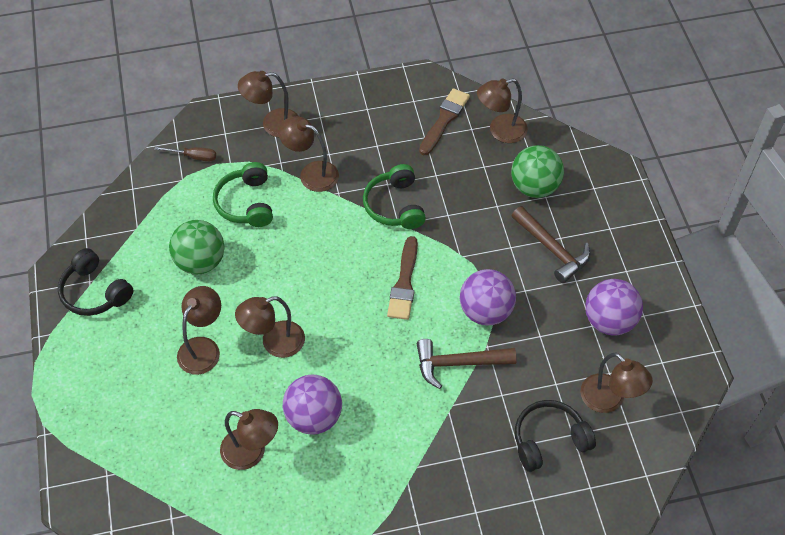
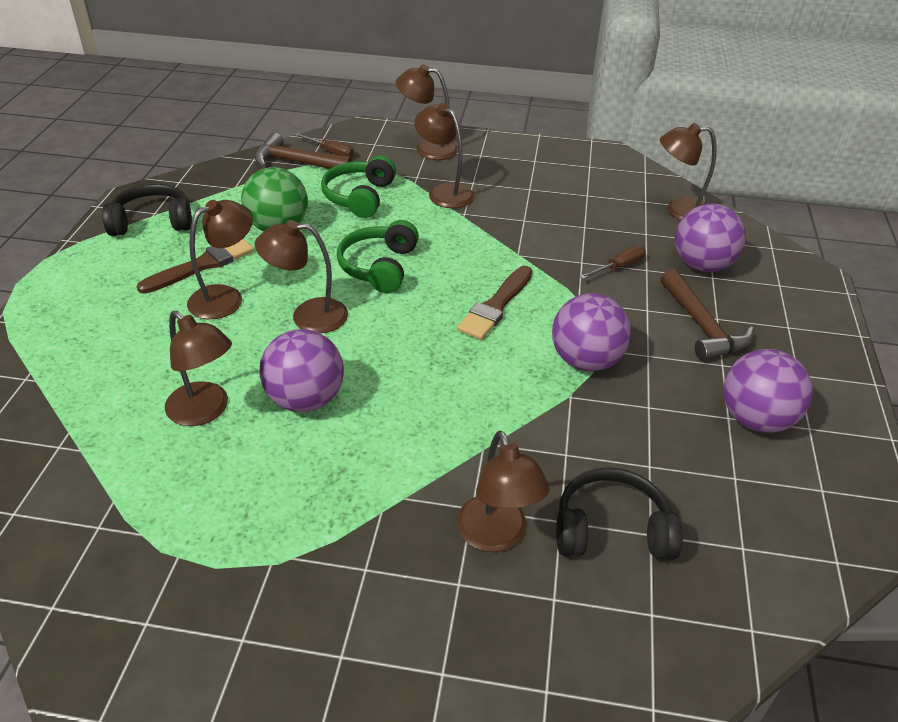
camera: 20 degrees right, 15 degrees down
(95, 292) = (152, 222): black headphones -> black headphones turned 105 degrees clockwise
(395, 205) = (522, 239): green headphones -> green headphones (379, 267)
(444, 120) = (617, 187): brown brush -> brown brush (202, 265)
(458, 363) = (523, 402): brown hammer -> brown hammer (297, 162)
(476, 210) = (619, 267): none -> brown screwdriver
(534, 187) = (702, 265): green ball -> purple ball
(609, 400) = (723, 510): brown lamp -> brown lamp (496, 536)

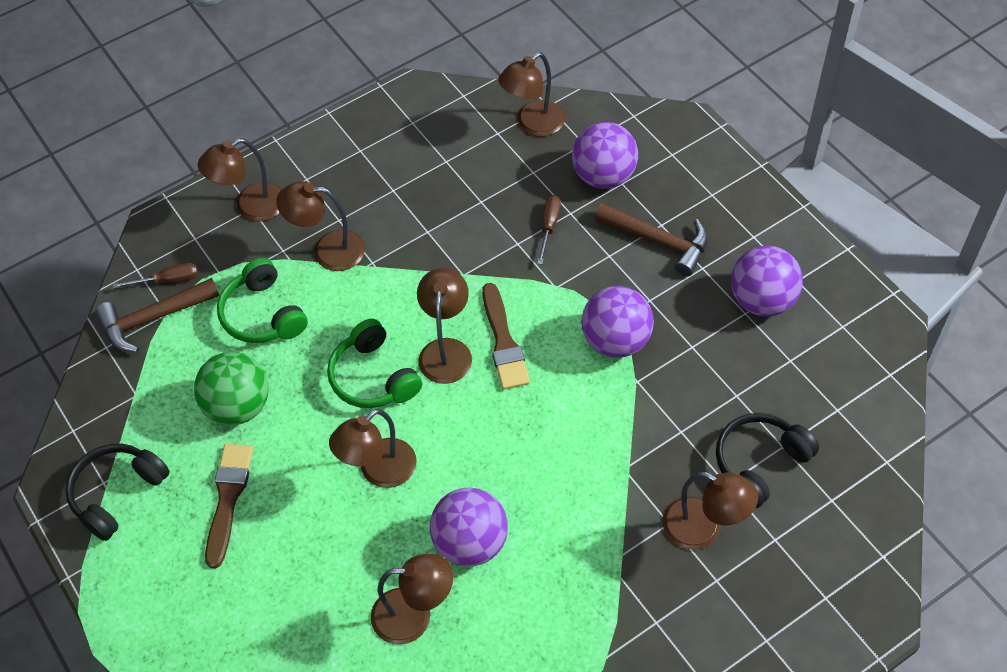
camera: 40 degrees left, 15 degrees up
(226, 297) = (292, 511): brown lamp -> brown lamp (446, 350)

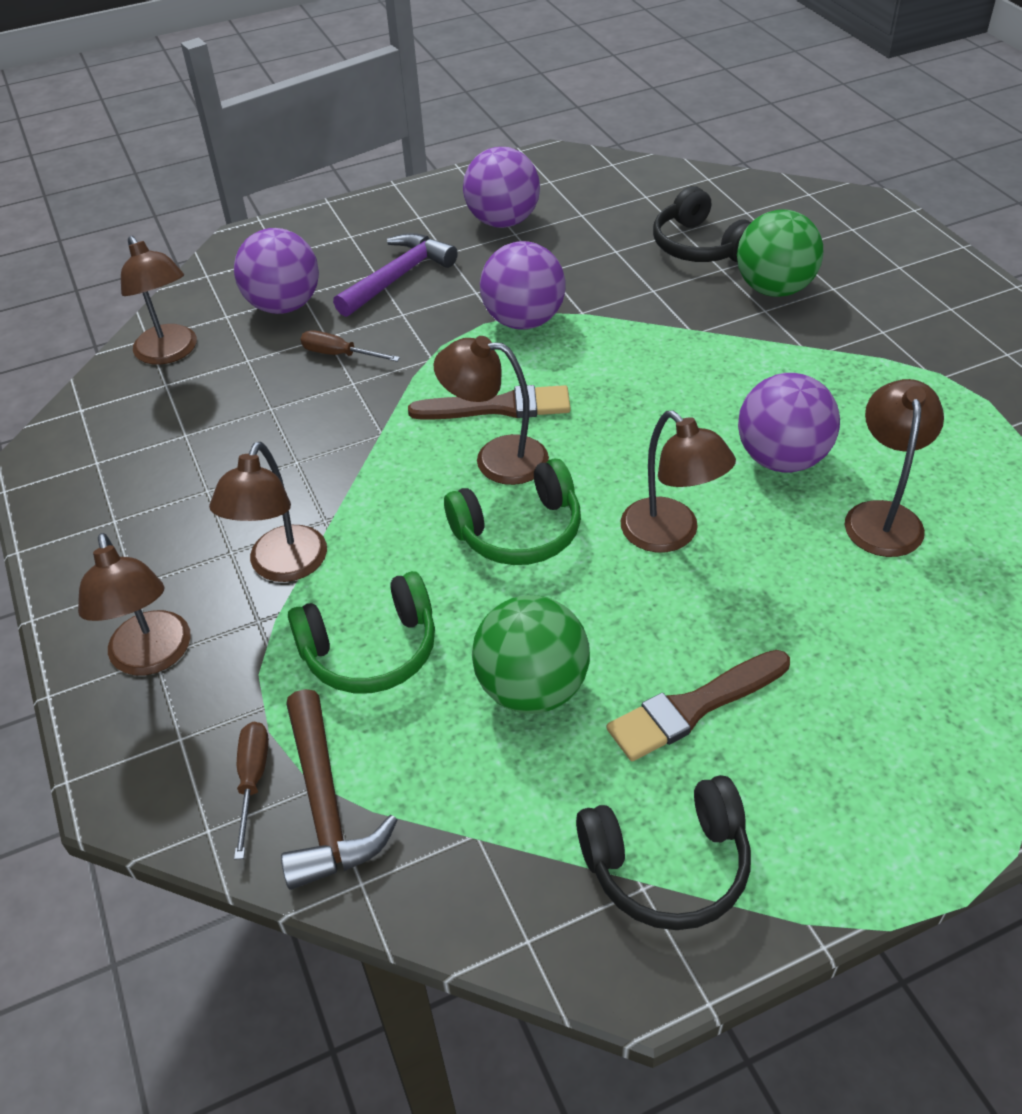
camera: 80 degrees left, 10 degrees down
(117, 493) = (668, 865): black headphones -> black headphones turned 60 degrees counterclockwise
(228, 498) = (693, 707): brown brush -> brown brush turned 45 degrees counterclockwise
(658, 241) = (398, 277): brown hammer -> purple hammer
(703, 529) = (774, 289): brown lamp -> green ball

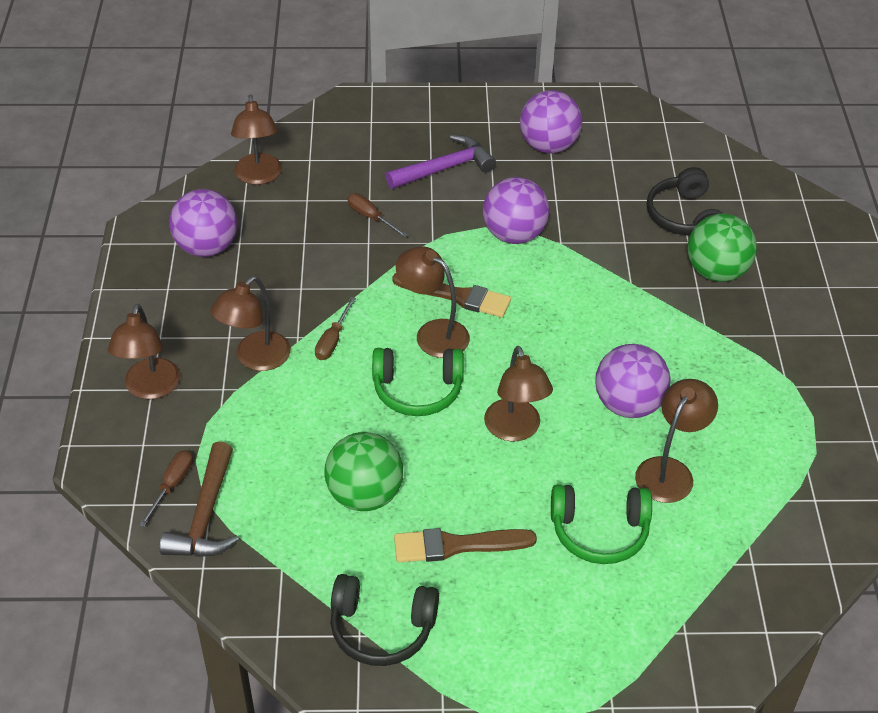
camera: 20 degrees right, 0 degrees up
(284, 306) = (353, 165): purple ball -> purple ball (207, 247)
(371, 650) = (280, 434): green headphones -> green headphones (599, 532)
(373, 509) = (332, 340): none -> brown screwdriver

